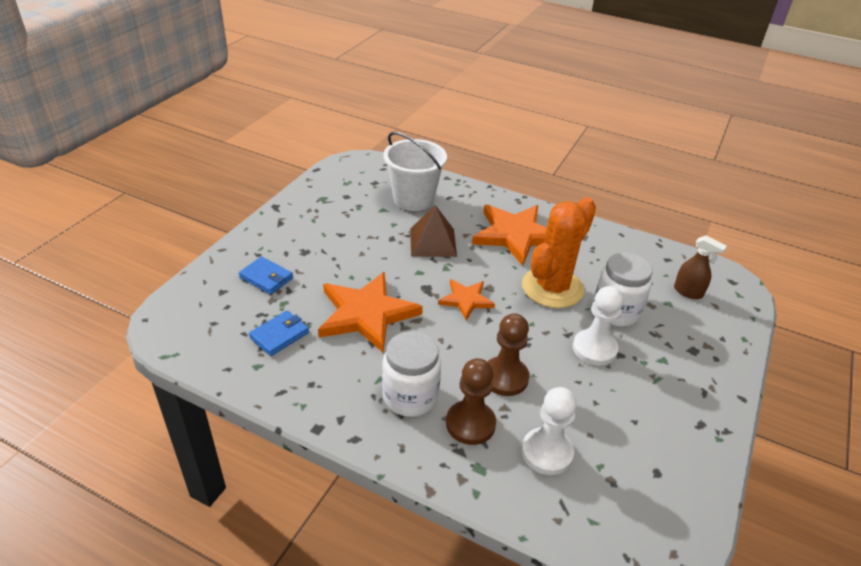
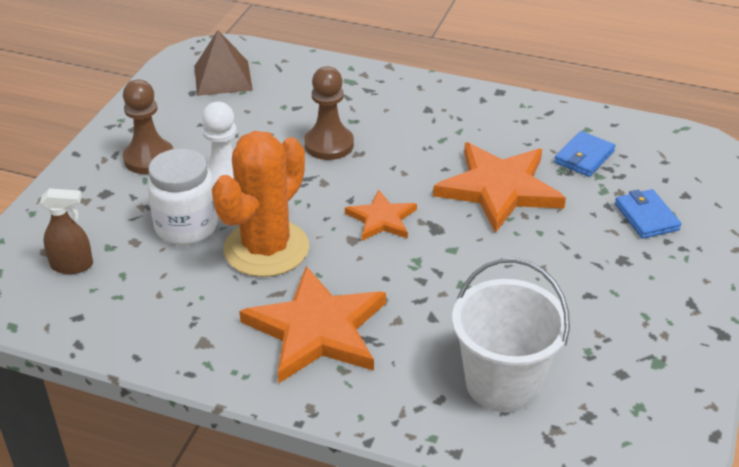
camera: 175 degrees right, 0 degrees up
(266, 278) = (646, 217): blue wallet -> blue wallet turned 45 degrees clockwise
(410, 396) = (423, 120): white jar -> none
(433, 242) = (445, 299): brown pyramid -> brown pyramid (223, 78)
(470, 424) = (361, 107): brown pawn -> brown pawn (149, 158)
(547, 452) = (289, 95): white pawn -> none
(688, 292) = (72, 265): brown spray bottle -> brown spray bottle turned 150 degrees clockwise

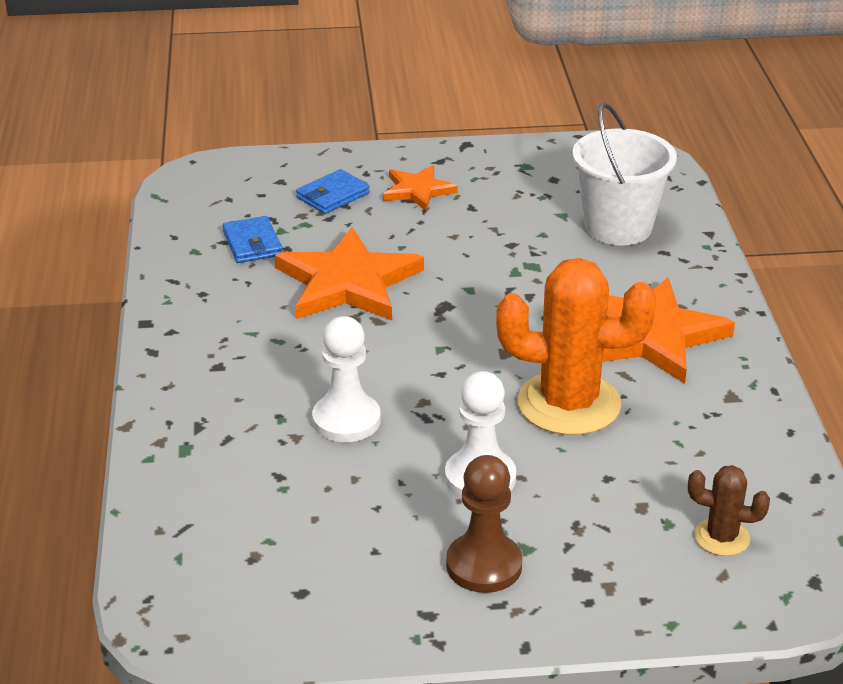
camera: 115 degrees left, 5 degrees down
(72, 265) = (722, 537): brown spray bottle -> brown cactus
(186, 227) = (584, 476): white jar -> none
(223, 78) = (244, 575): brown pyramid -> none
(329, 145) = (346, 420): brown pawn -> white pawn
(381, 219) = (457, 343): orange star -> orange star (418, 190)
(584, 157) = (252, 243): blue wallet -> blue wallet turned 60 degrees clockwise

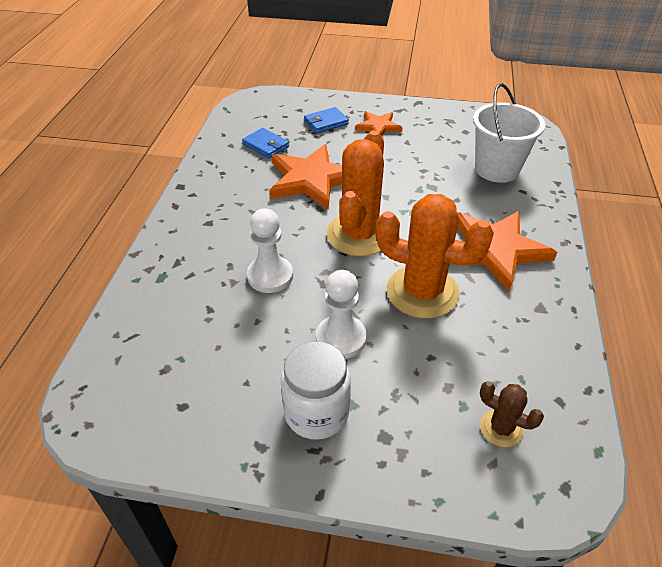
camera: 15 degrees right, 10 degrees up
(252, 243) = (266, 145): blue wallet -> blue wallet turned 45 degrees counterclockwise
(451, 346) = (359, 234): none -> orange cactus
(484, 565) = (316, 413): brown pawn -> white jar

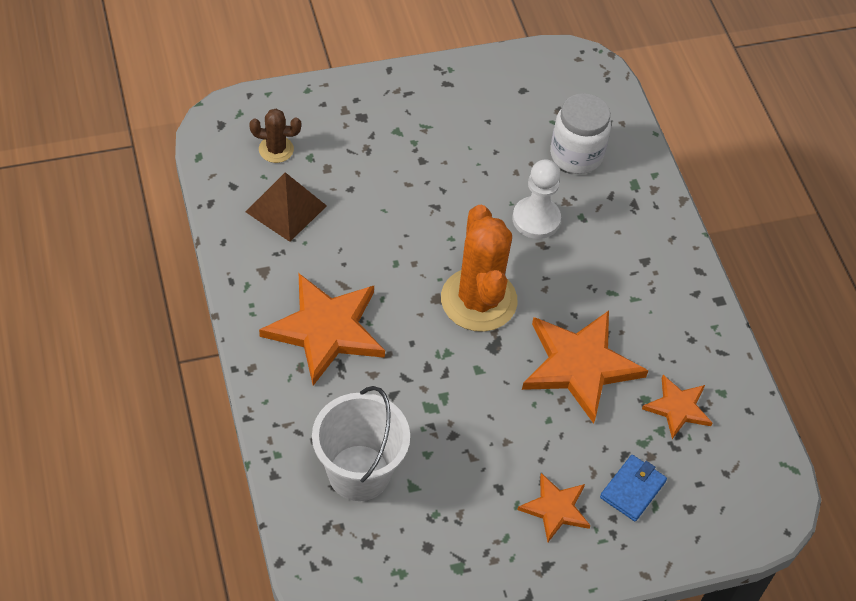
camera: 150 degrees right, 10 degrees up
(266, 145) = (677, 408): blue wallet -> orange star
(316, 413) = (420, 116): white jar -> white jar (576, 155)
(341, 338) = (434, 180): white pawn -> none
(422, 292) = (383, 250): orange cactus -> none
(505, 357) = (286, 208): none -> brown pyramid

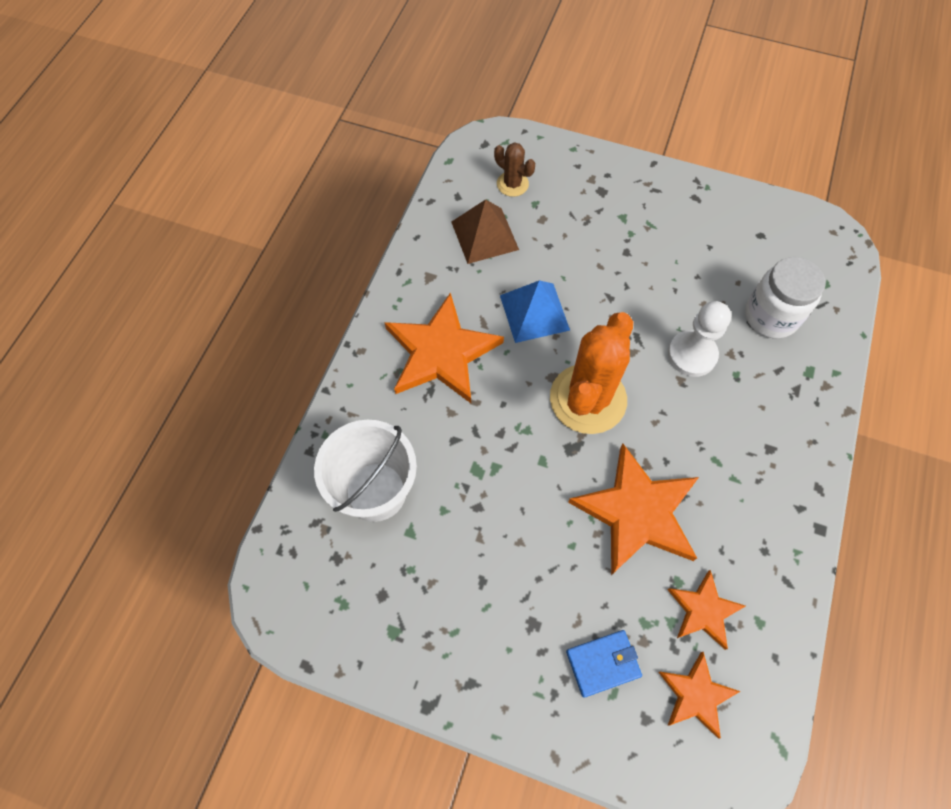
camera: 40 degrees right, 10 degrees up
(381, 253) = (534, 312): none -> blue pyramid
(555, 508) = (518, 634): orange star -> orange star (696, 695)

